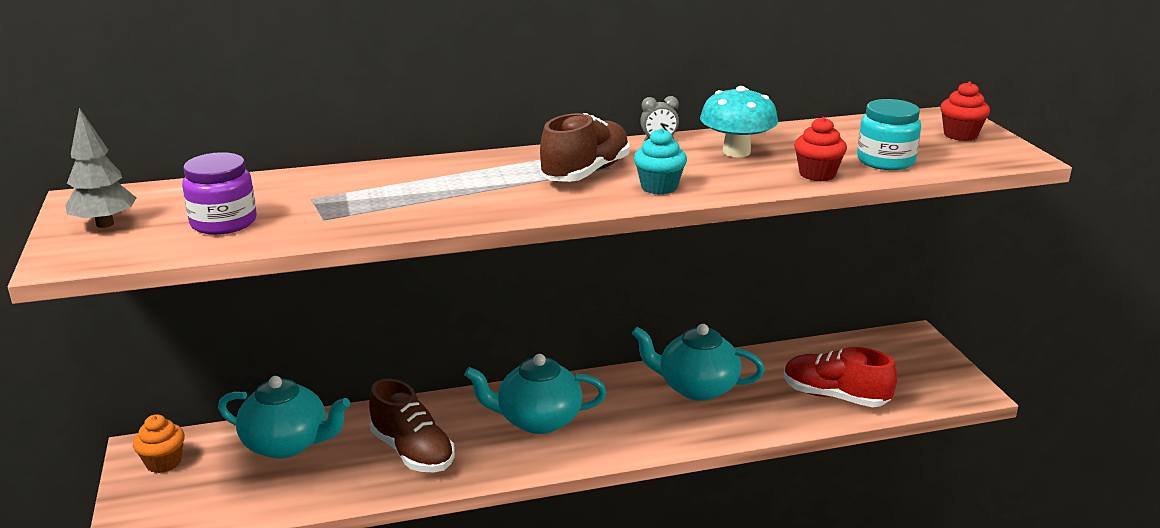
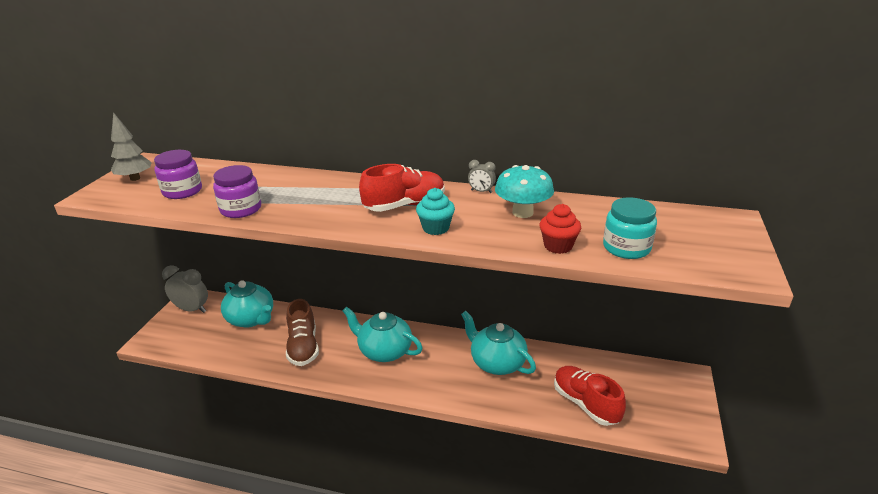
camera: 30 degrees right, 5 degrees up
(163, 462) = (192, 309): orange cupcake -> grey clock
(360, 223) = (241, 209): none -> purple jar
(585, 173) = (405, 205): brown shoe -> red shoe
(960, 135) = (720, 239): red cupcake -> none

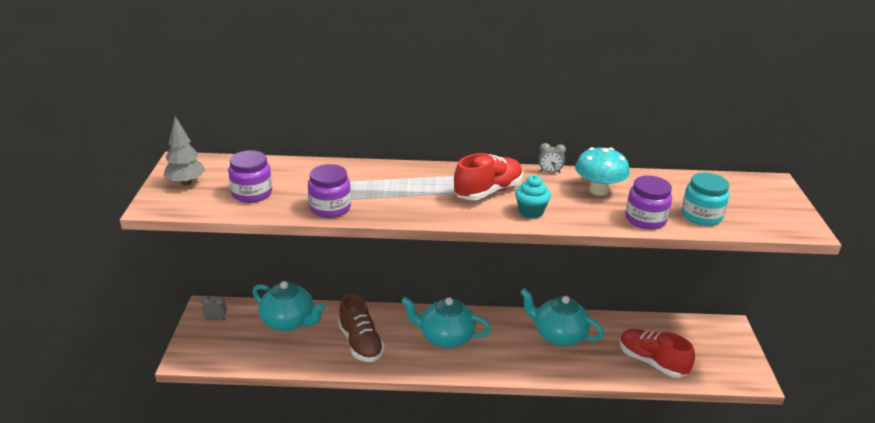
camera: 15 degrees left, 0 degrees up
(192, 309) = (216, 319): grey clock -> grey clock, size x0.52
(558, 246) = (645, 219): red cupcake -> purple jar

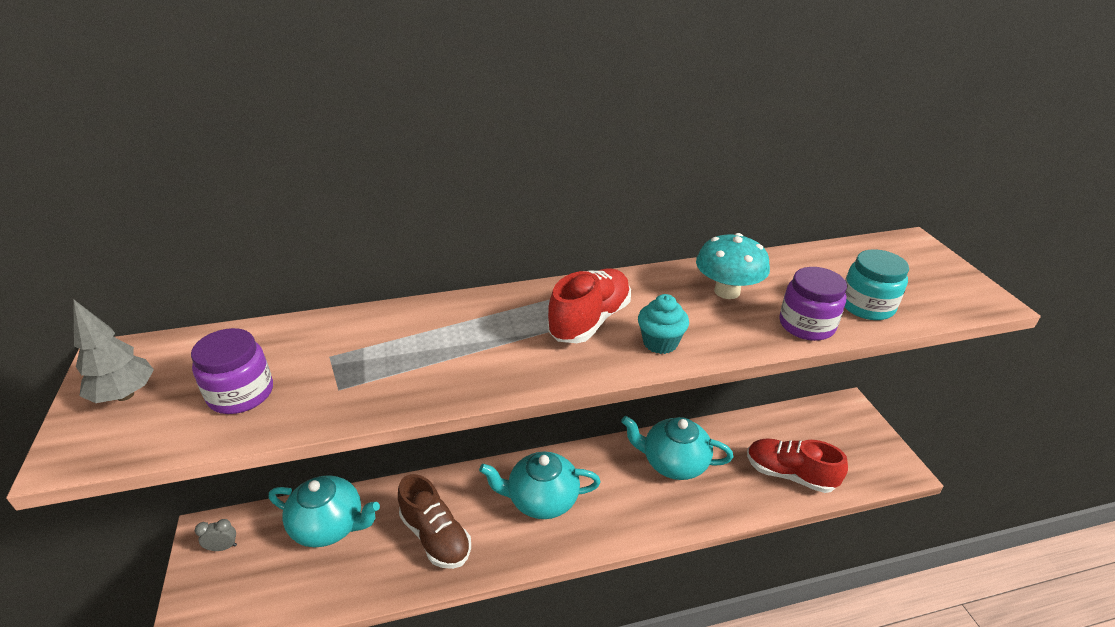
camera: 15 degrees left, 5 degrees up
(330, 208) = (373, 396): purple jar -> none
(550, 172) = (654, 275): grey clock -> none

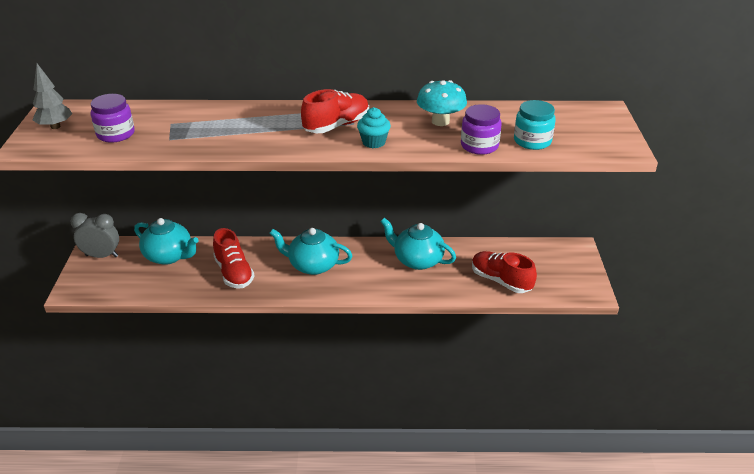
camera: 15 degrees right, 0 degrees up
(223, 547) = (102, 256): grey clock -> grey clock, size x1.93
(435, 537) = (234, 273): brown shoe -> red shoe

